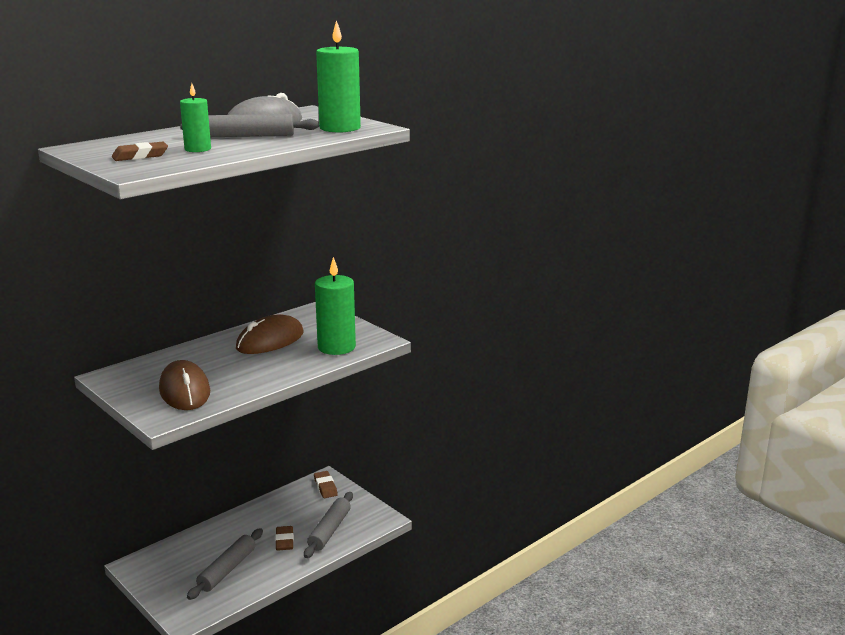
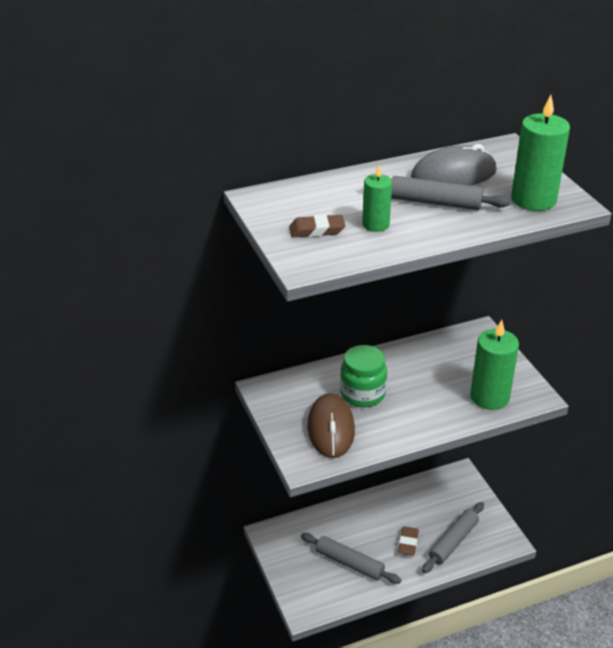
camera: 20 degrees right, 15 degrees up
(212, 364) = (362, 394): none -> green jar
(227, 570) = (349, 563): grey rolling pin -> grey rolling pin turned 75 degrees clockwise
(270, 341) = (425, 371): brown mouse -> none
(325, 487) = (459, 485): brown eraser -> none

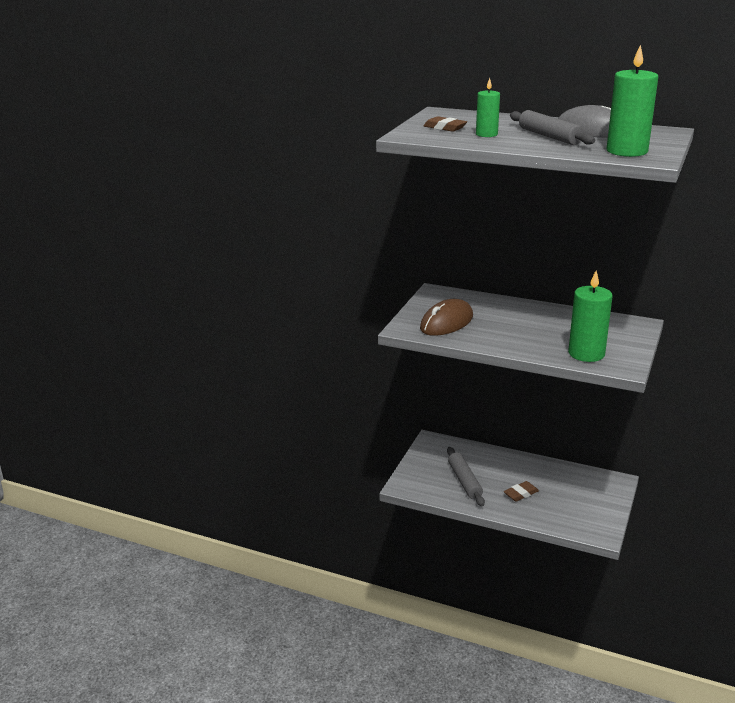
camera: 45 degrees right, 10 degrees down
(362, 394) = (495, 317): green jar -> none
(453, 542) = (556, 511): grey rolling pin -> none

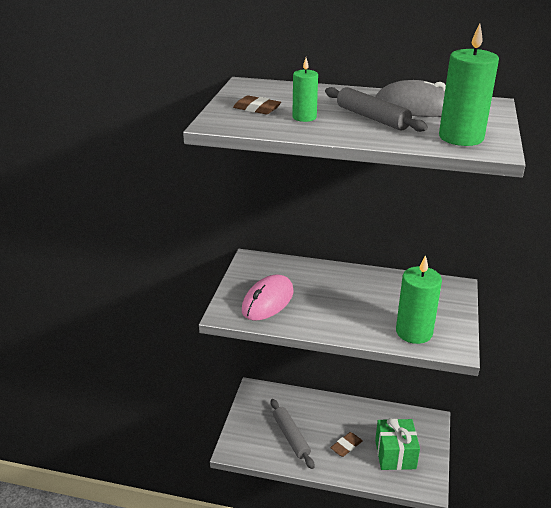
camera: 10 degrees left, 5 degrees up
(446, 322) = (268, 301): brown mouse -> pink mouse
(571, 505) = (395, 454): none -> green gift

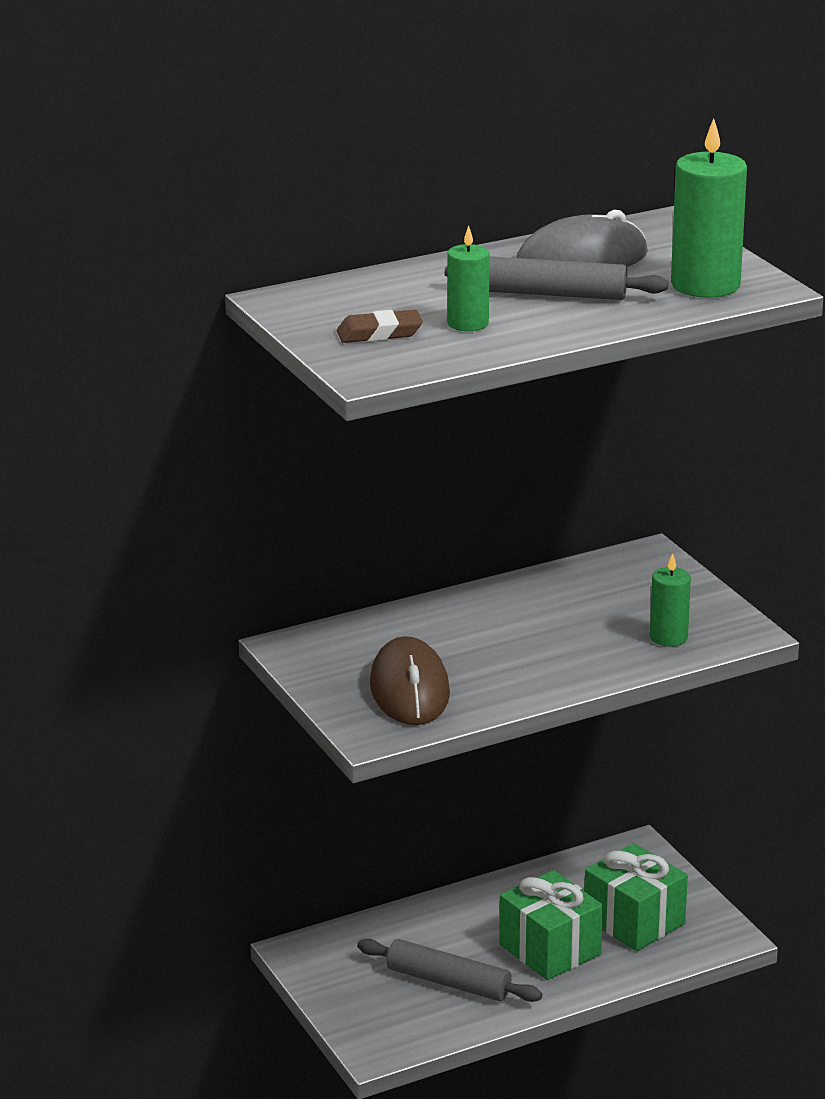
camera: 40 degrees left, 5 degrees down
(268, 301) = (409, 690): pink mouse -> brown mouse
(346, 446) = (550, 949): brown eraser -> green gift
(414, 332) = (668, 637): green candle -> green candle, size x0.58

